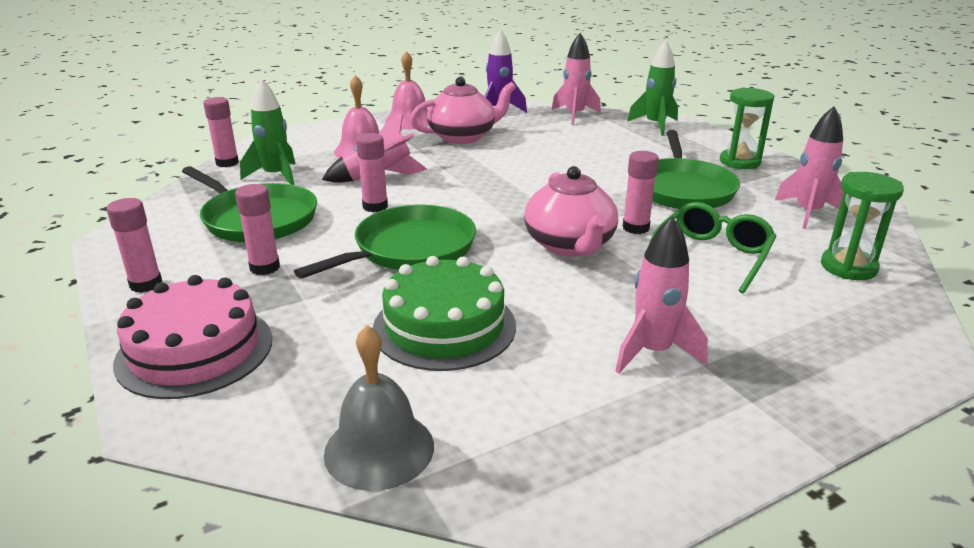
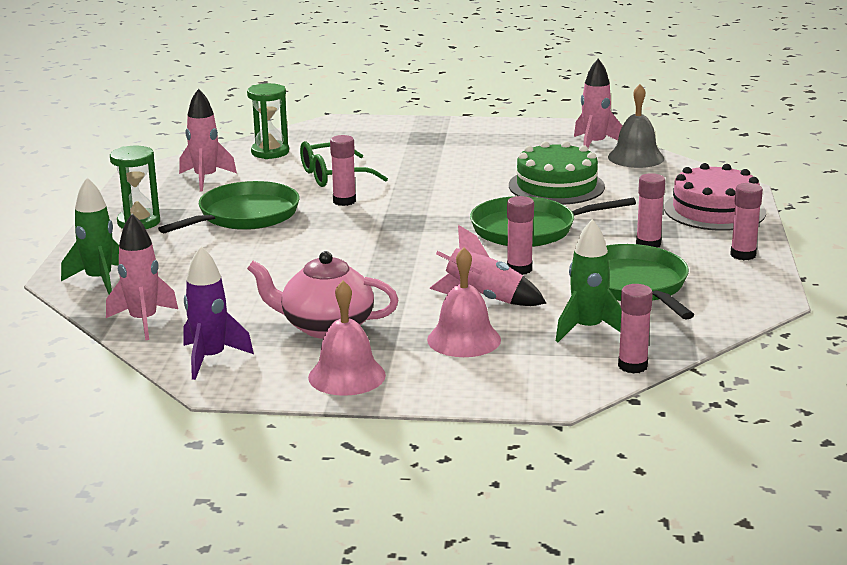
camera: 145 degrees left, 5 degrees down
(570, 245) = (411, 203): pink teapot -> none
(653, 352) = (459, 152): pink rocket -> pink rocket (594, 145)

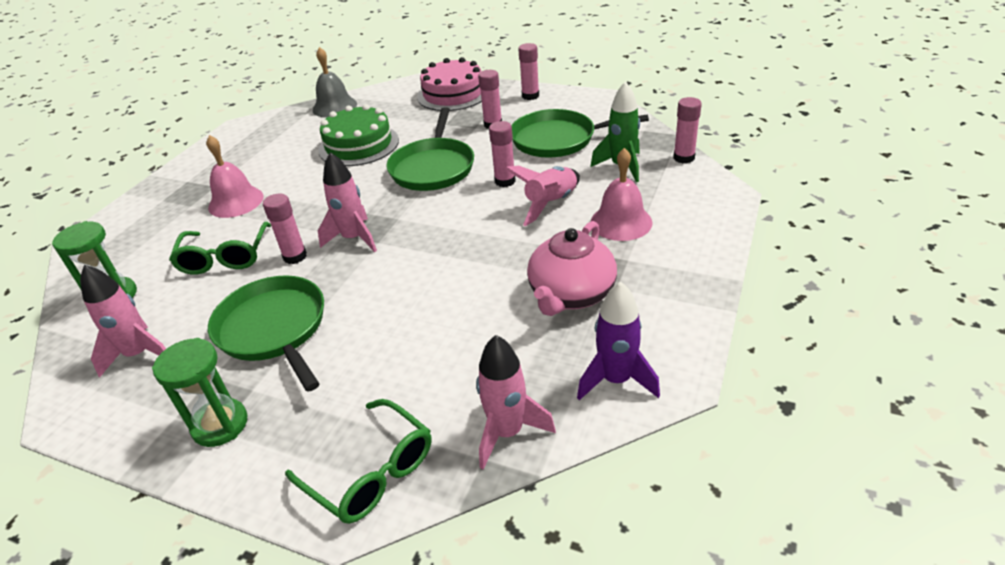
camera: 70 degrees left, 15 degrees up
(99, 280) = (371, 472): green rocket -> green glasses
(347, 376) = (672, 291): pink bell -> pink bell (236, 202)
(594, 145) = (293, 119): pink rocket -> pink rocket (354, 238)

